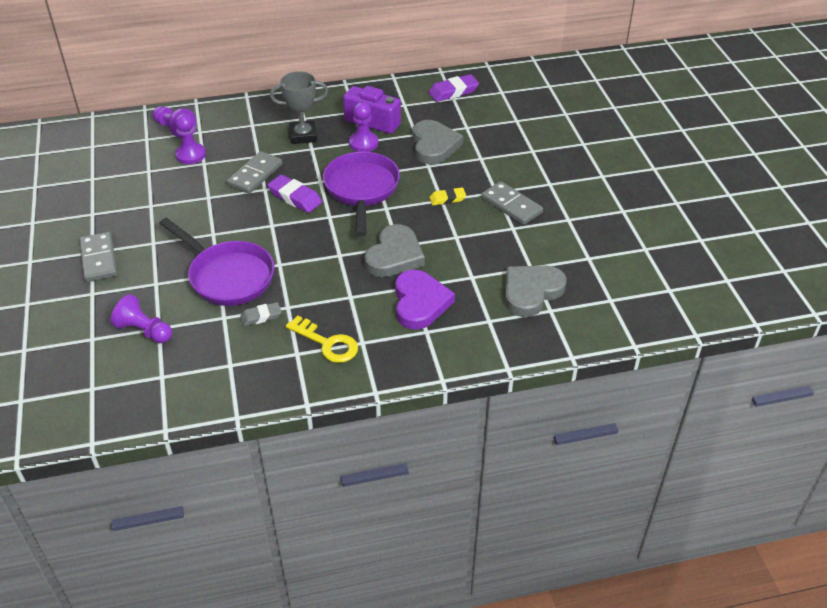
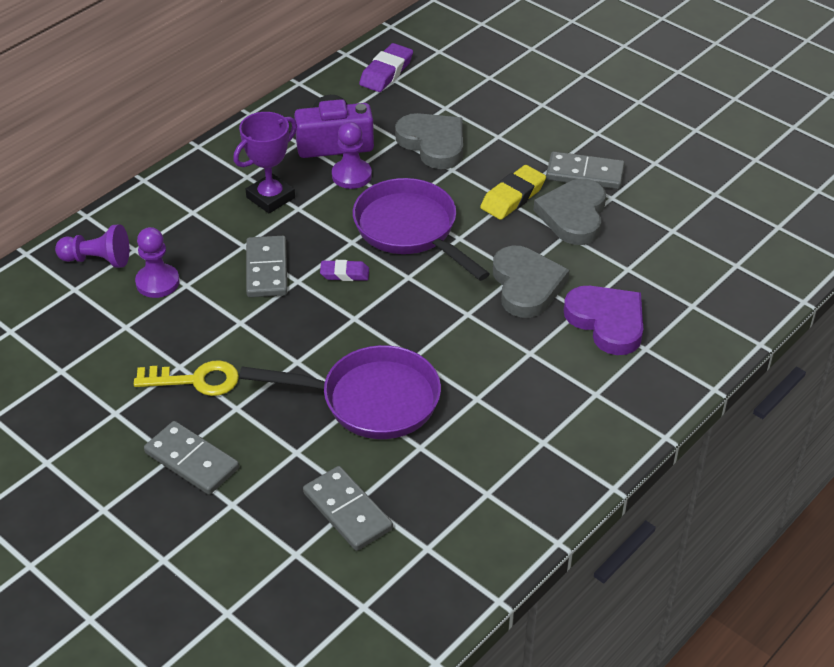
camera: 35 degrees left, 0 degrees up
(144, 331) = (347, 511): purple pawn -> grey domino
(261, 317) = (460, 424): grey eraser -> none
(295, 197) = (344, 274): purple eraser -> purple eraser, size x0.64
(303, 135) = (270, 197): grey trophy -> purple trophy
(327, 343) = (562, 414): yellow key -> yellow key (196, 380)
(447, 199) = (513, 197): yellow eraser -> yellow eraser, size x1.56
(531, 292) = (700, 255): grey heart -> grey heart (573, 215)

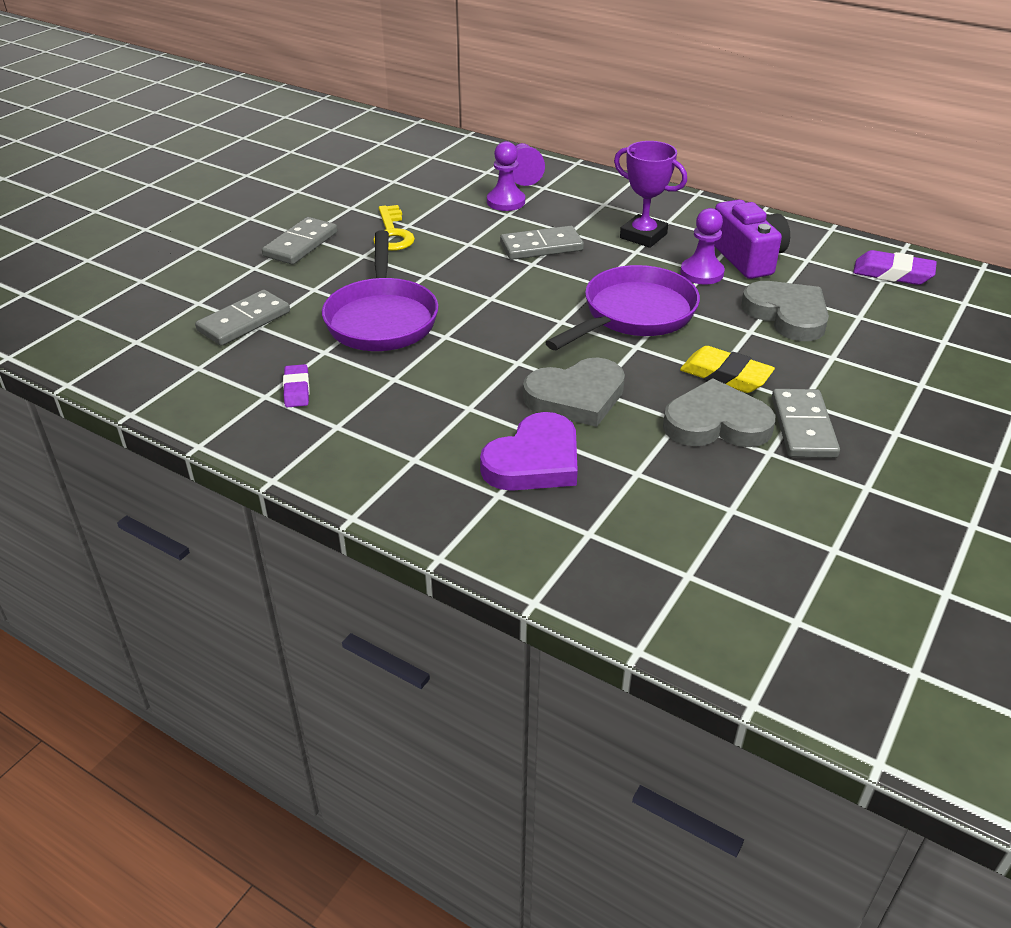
camera: 80 degrees right, 5 degrees down
(344, 274) = (551, 286): purple eraser -> purple eraser (297, 390)
(433, 143) = (787, 315): grey heart -> grey heart turned 75 degrees counterclockwise

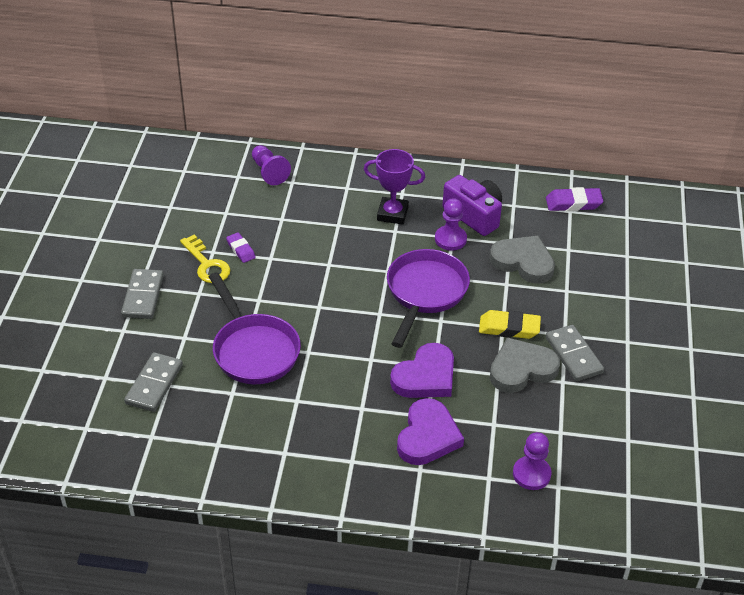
camera: 25 degrees left, 5 degrees up
(297, 390) = (236, 432): purple eraser -> purple eraser (241, 250)
(506, 202) = (273, 206): purple pawn -> purple pawn (531, 474)
(541, 246) = (326, 245): grey domino -> none
(576, 397) = (425, 376): grey heart -> purple heart

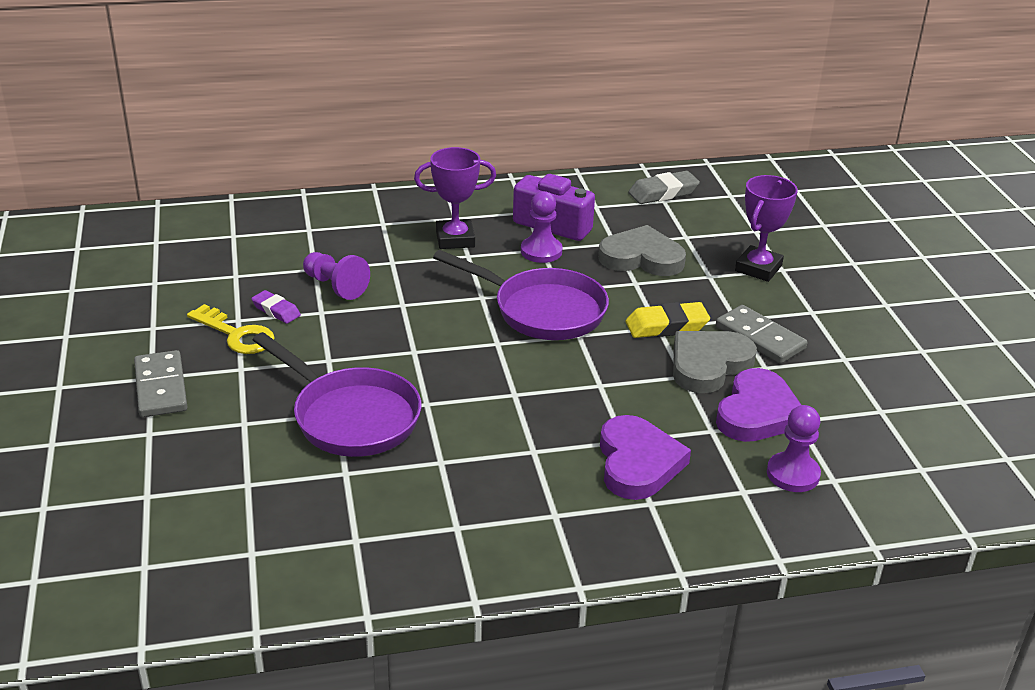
camera: 20 degrees left, 10 degrees down
(154, 384) = (226, 487): grey domino -> none
(269, 172) = (273, 224): purple pawn -> purple pawn (335, 286)
(425, 293) = (542, 310): purple pan -> purple pan turned 120 degrees clockwise
(425, 376) = (595, 398): purple heart -> purple heart (757, 412)
(573, 203) = (663, 193): purple eraser -> grey eraser
(608, 292) = (758, 268): none -> purple trophy

